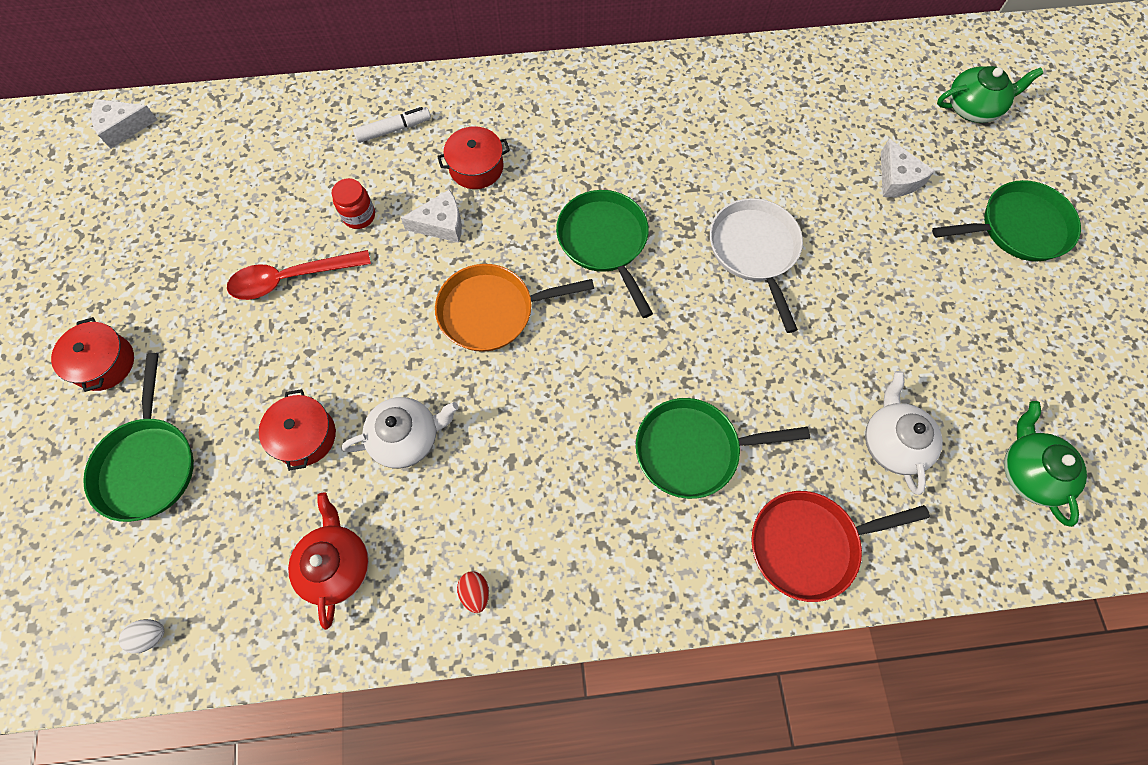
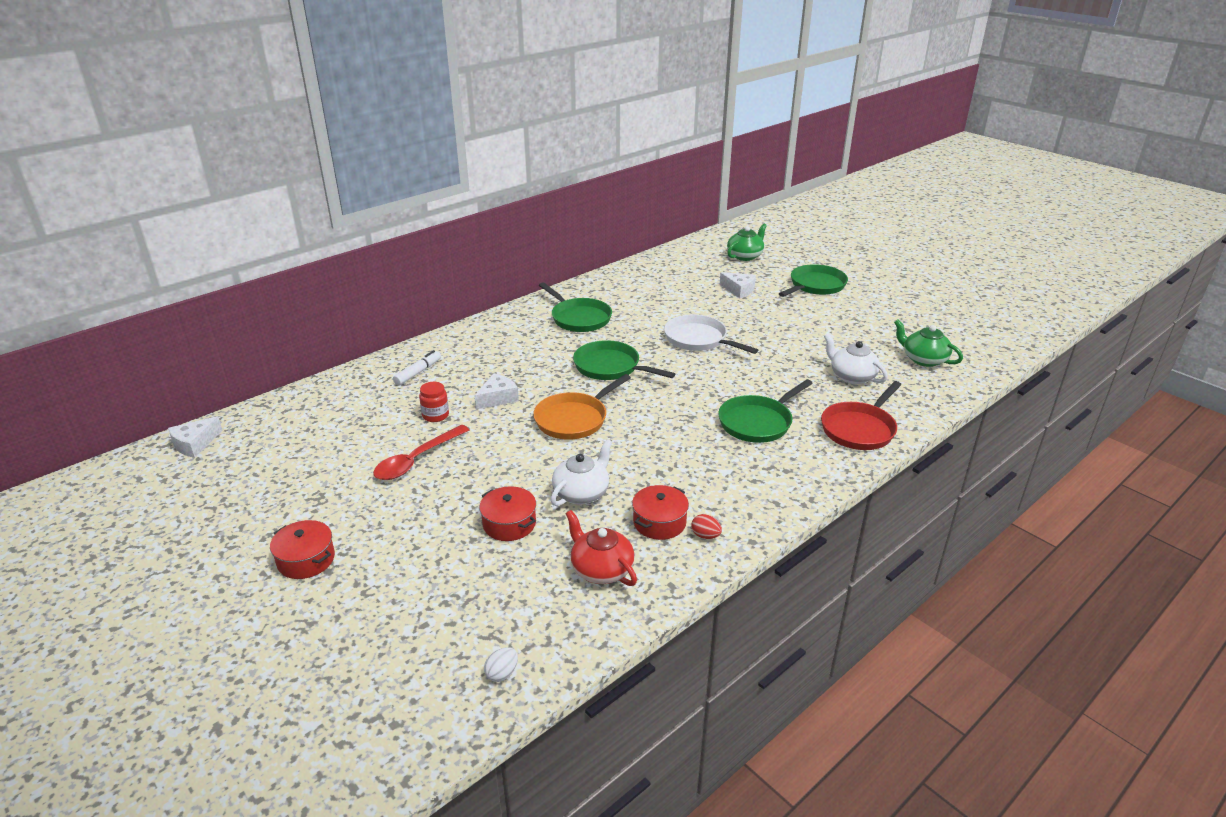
camera: 35 degrees left, 35 degrees down
(148, 464) = (401, 591): green pan -> green pan (579, 318)
(476, 167) = (494, 368): red pot -> red pot (659, 522)

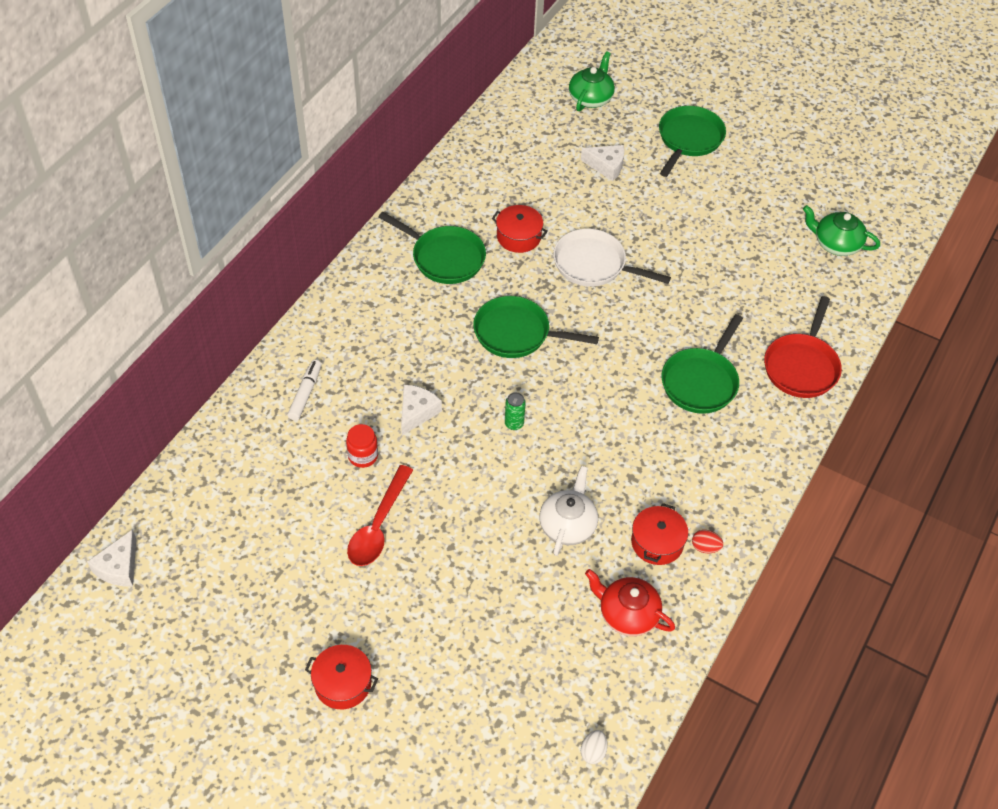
camera: 20 degrees left, 20 degrees up
(509, 524) = (516, 584): red pot -> red pot (519, 237)
(574, 419) = (514, 424): orange pan -> green can
(852, 376) = (772, 288): white teapot -> none

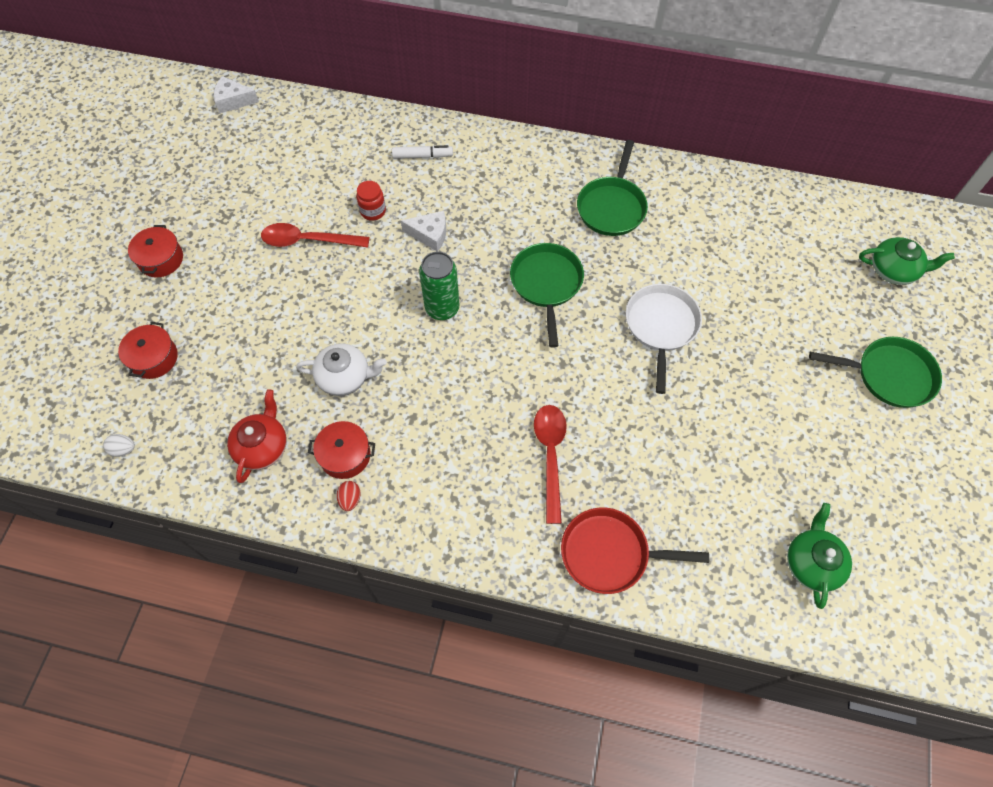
camera: 75 degrees right, 10 degrees up
(514, 424) = (442, 308): green can -> green can, size x1.89
(519, 237) = (666, 256): red pot -> red pot (154, 358)
(606, 166) = (802, 307): white cheese -> none
(701, 381) = (550, 456): green pan -> red spoon

